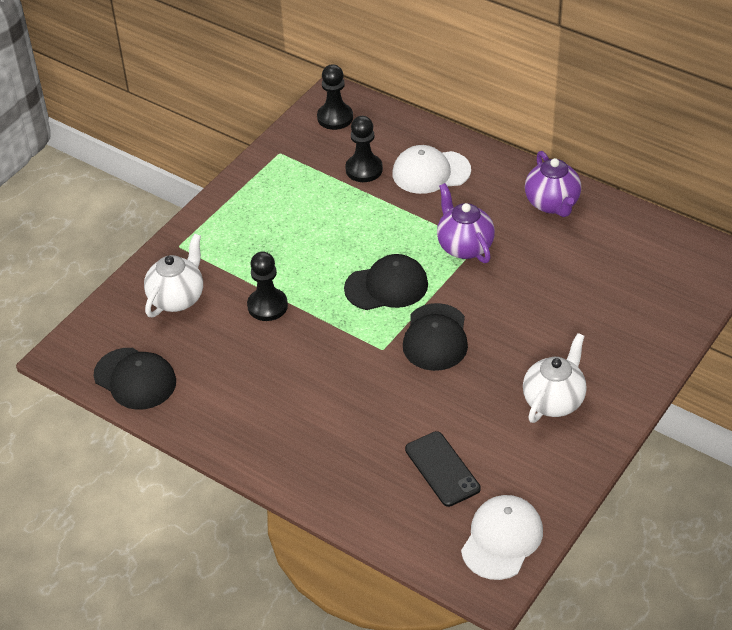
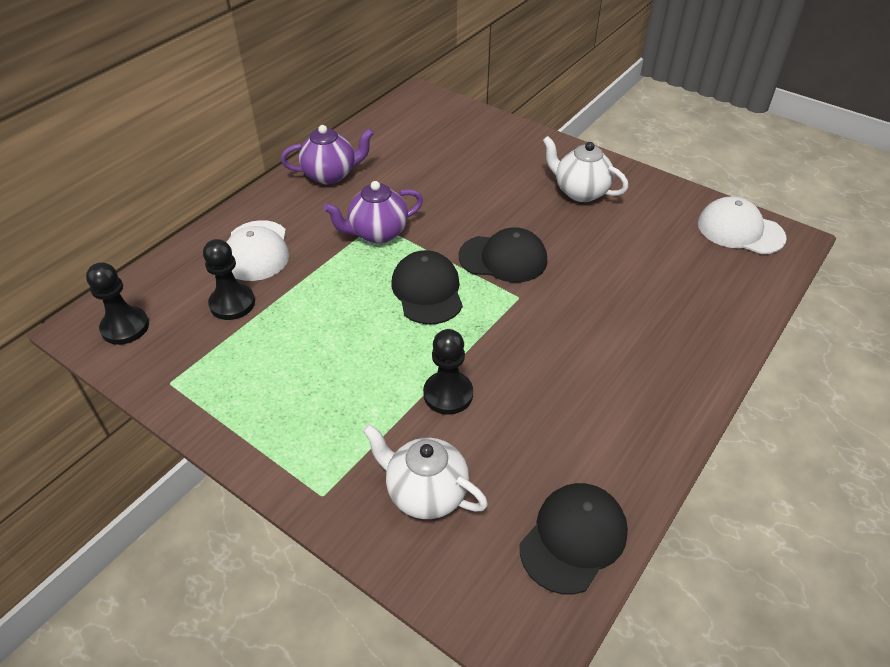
camera: 90 degrees left, 0 degrees up
(442, 469) = (670, 262): black phone -> none

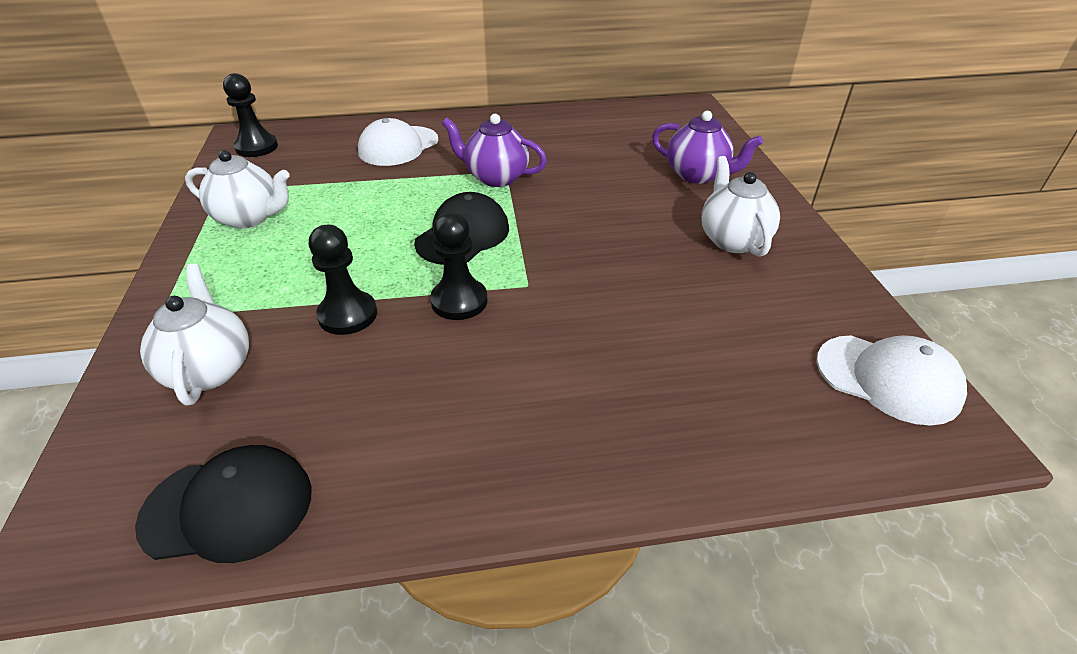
camera: 45 degrees right, 5 degrees down
(232, 303) = (330, 168): black pawn -> black pawn (459, 301)
(245, 385) = (249, 218): none -> white teapot
(330, 175) = (528, 126): purple teapot -> purple teapot (697, 175)
(503, 258) = (565, 249): black cap -> none
(740, 230) = (888, 379): white cap -> white cap turned 135 degrees clockwise

